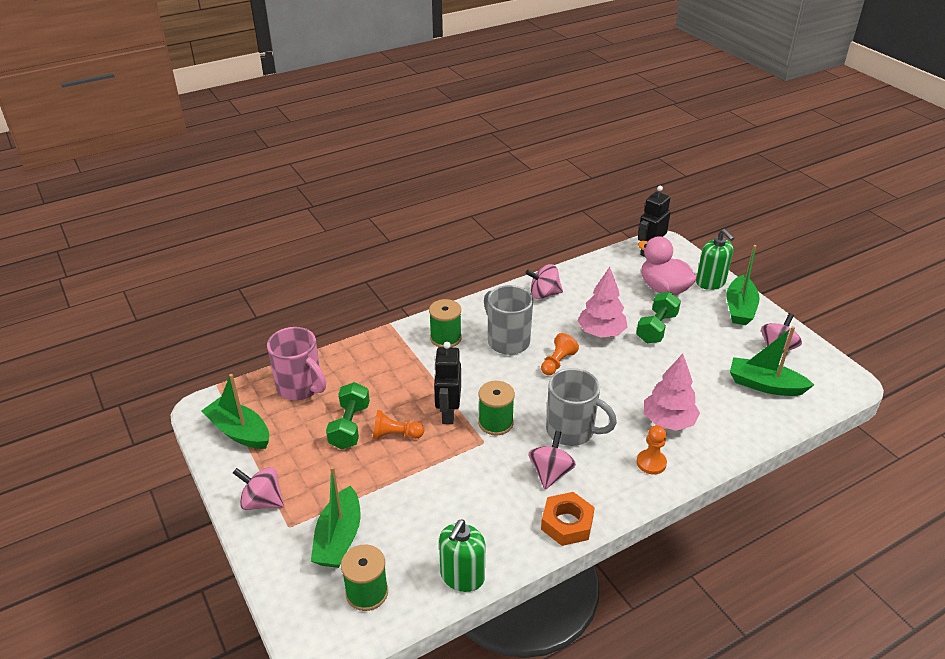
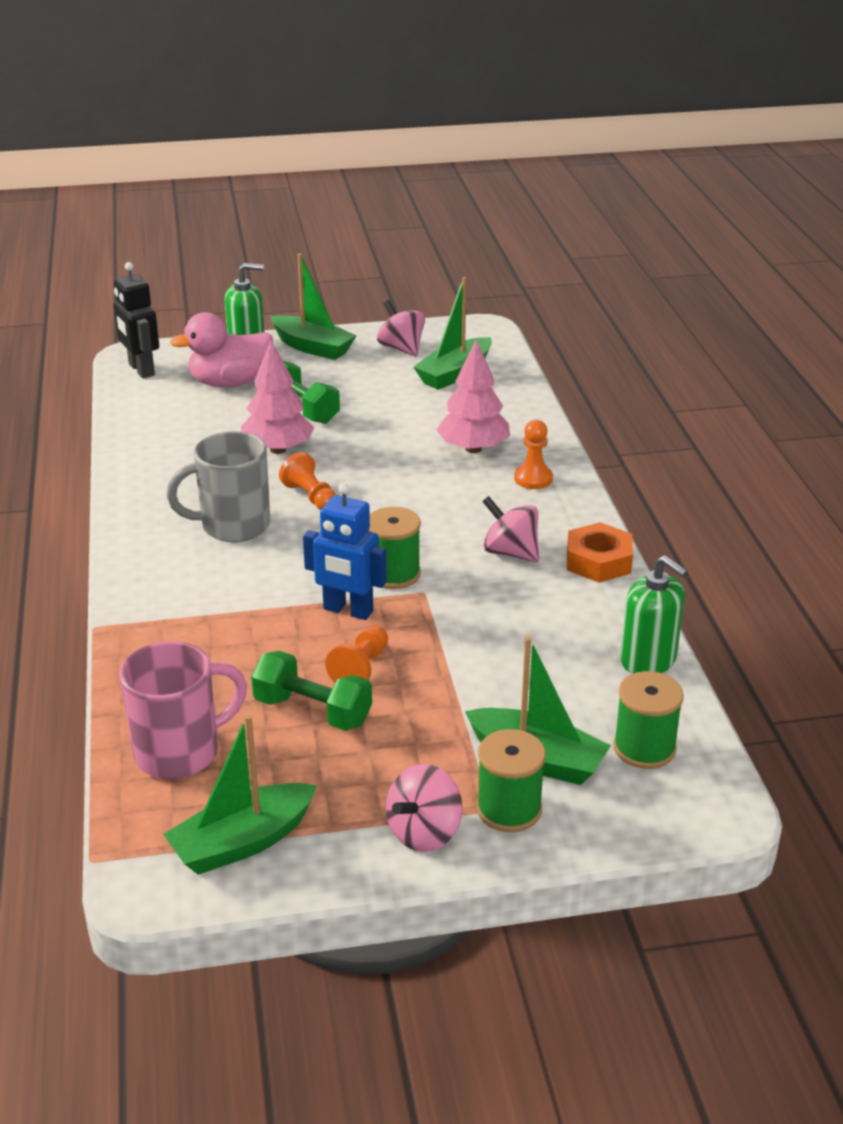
camera: 70 degrees left, 5 degrees down
(445, 338) = (180, 578): green spool -> green spool (509, 809)
(448, 413) = (348, 610): black robot -> blue robot
(544, 294) = (155, 471): pink spinning top -> none
(572, 431) = (447, 518): grey mug -> none

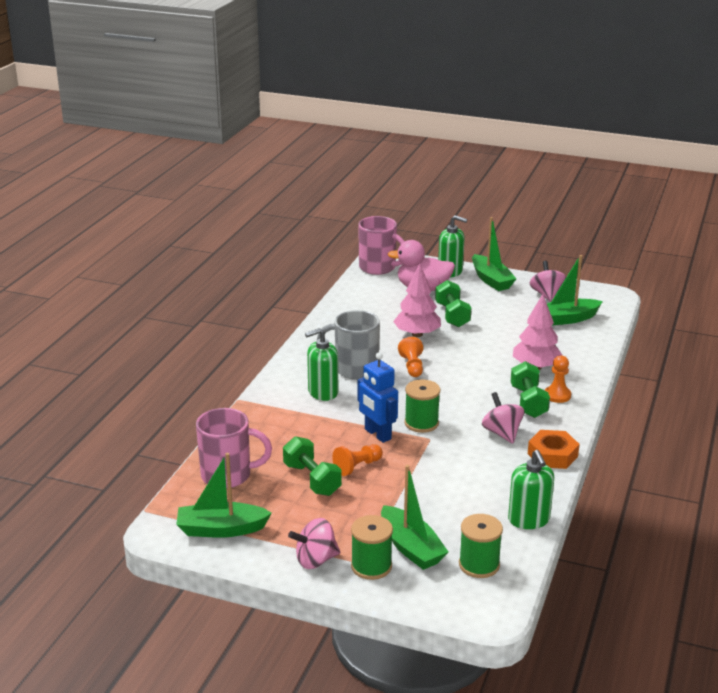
camera: 30 degrees right, 5 degrees down
(141, 370) = (378, 268): black robot -> pink mug
(215, 574) = (323, 392): none -> green soap dispenser
(506, 499) = (528, 402): none -> green dumbbell

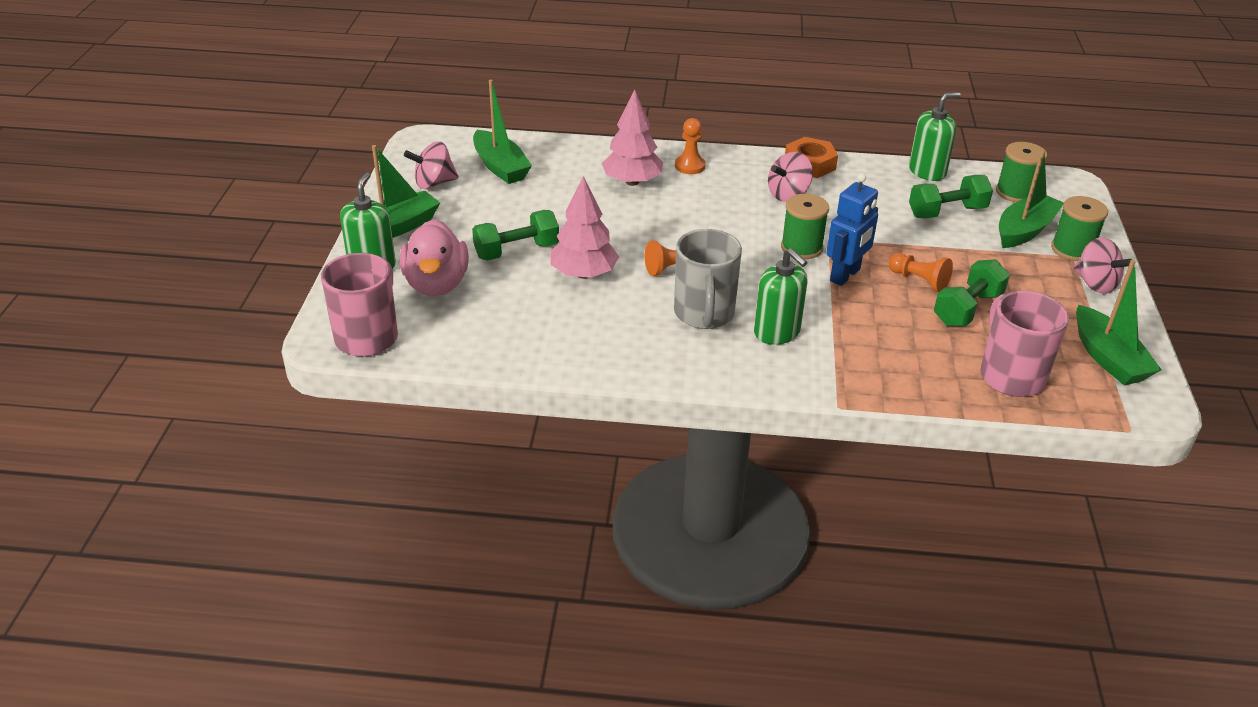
camera: 105 degrees left, 10 degrees up
(528, 402) = (714, 182): green dumbbell -> green dumbbell (947, 212)

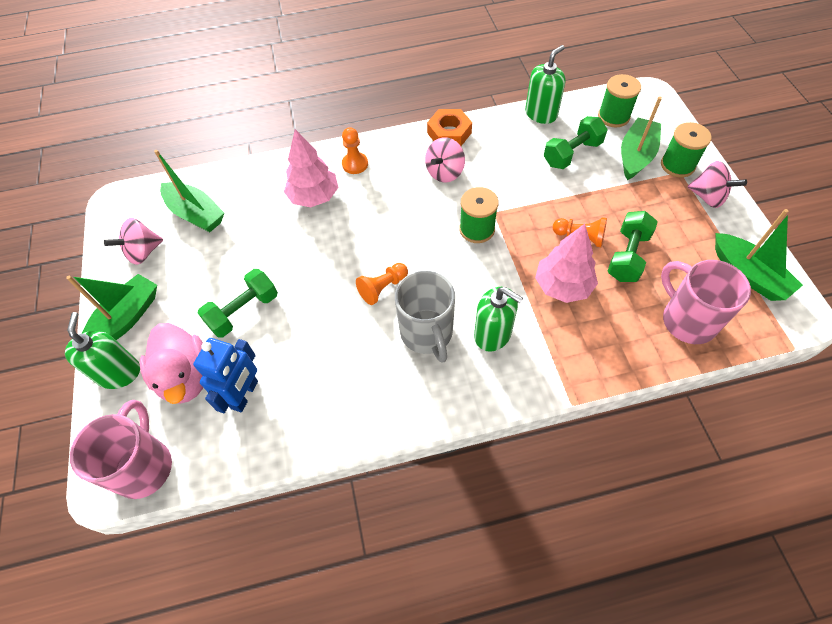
camera: 15 degrees left, 20 degrees up
(584, 274) = (311, 320): pink tree -> pink tree (563, 286)
(845, 275) = (522, 250): blue robot -> blue robot (245, 395)

